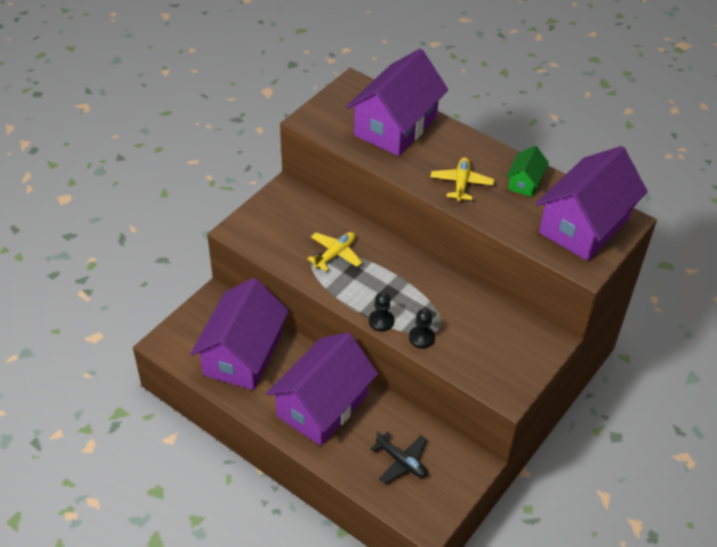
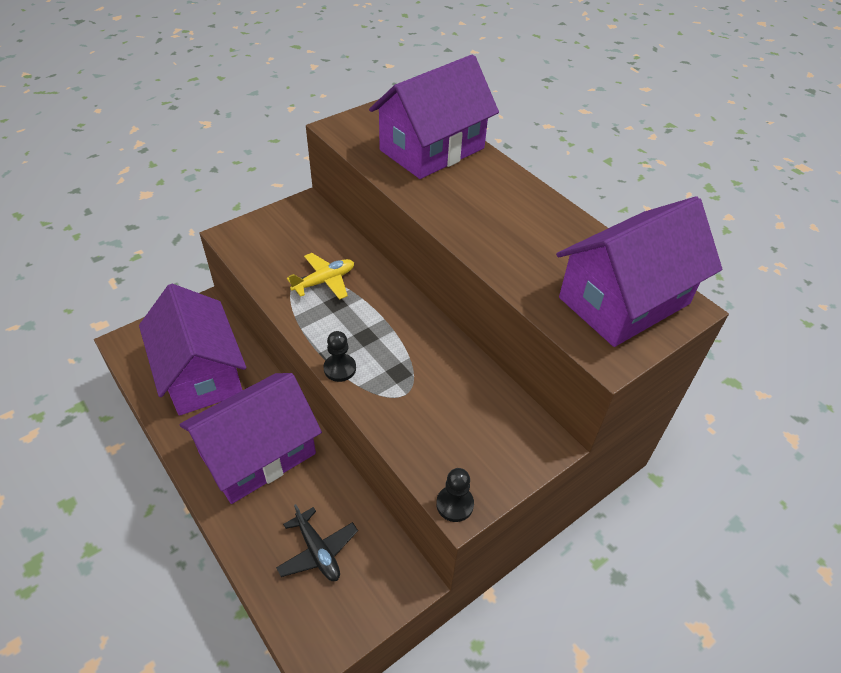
camera: 15 degrees right, 0 degrees up
(242, 354) = (201, 373): purple house -> purple house turned 60 degrees counterclockwise
(421, 338) = (379, 400): black pawn -> black pawn (454, 504)
(461, 184) = (482, 222): yellow plane -> none
(525, 182) = (563, 235): green house -> none

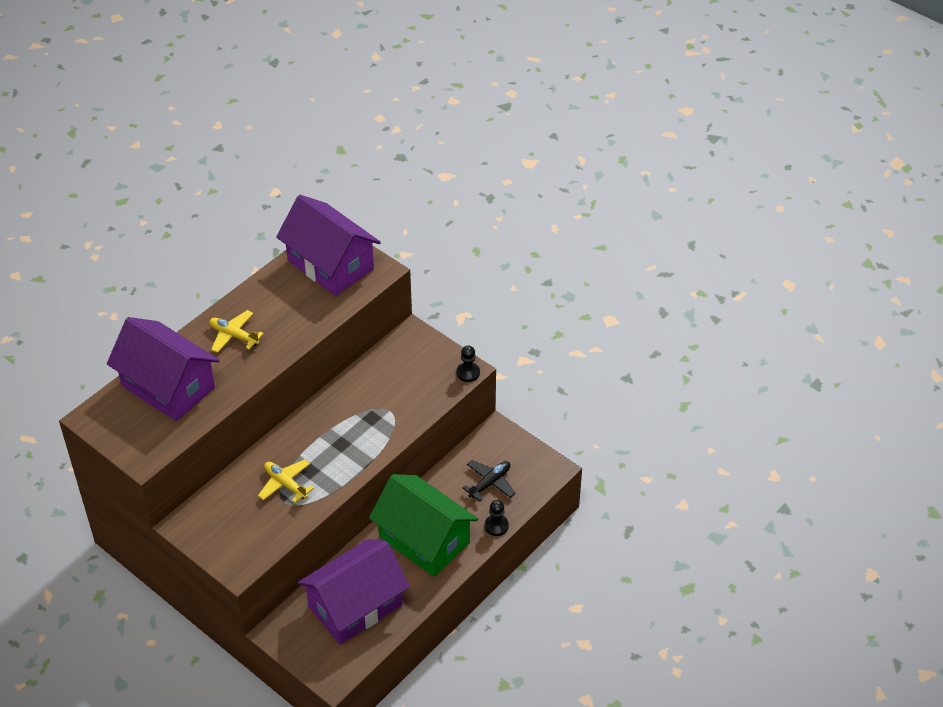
camera: 100 degrees left, 0 degrees up
(258, 454) = (424, 540): purple house -> green house
(340, 368) = (376, 452): black pawn -> black pawn (496, 526)
(499, 201) = (234, 336): none -> yellow plane

